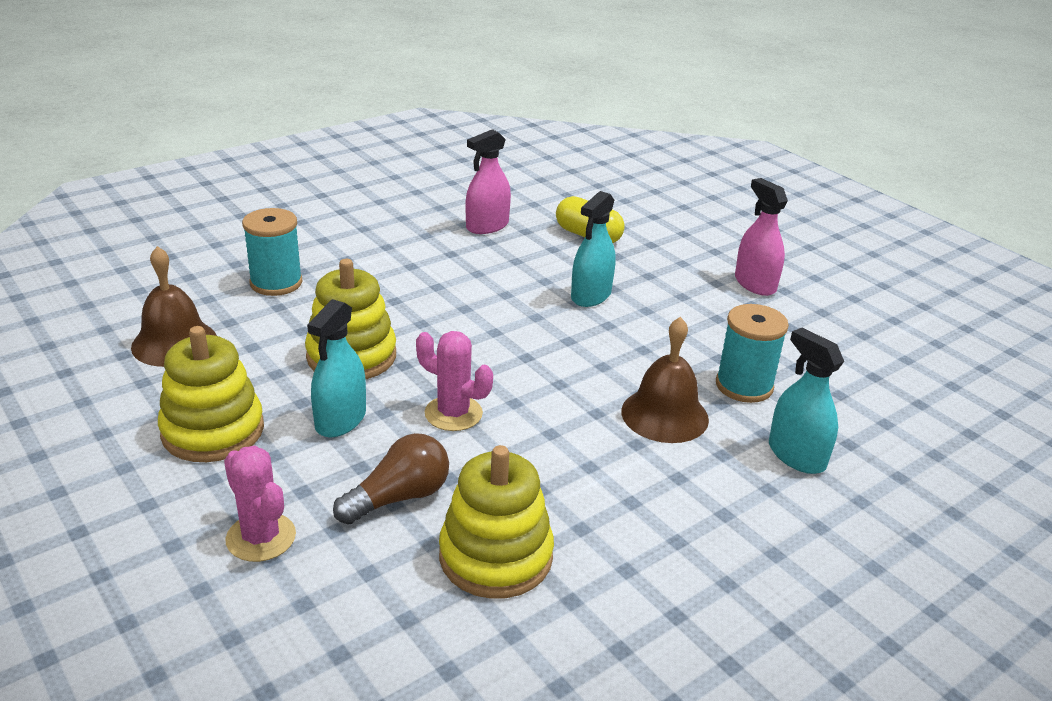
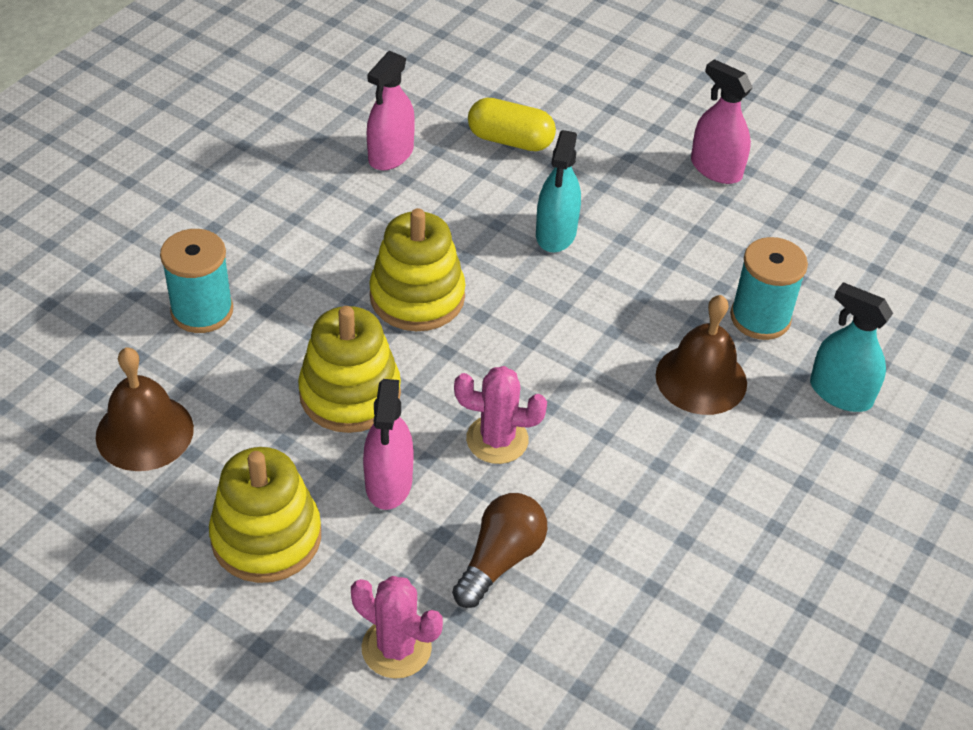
camera: 20 degrees left, 15 degrees up
(341, 420) = (389, 482): turquoise spray bottle -> pink spray bottle
(495, 556) = (624, 597): yellow stacking toy -> yellow stacking toy (417, 297)

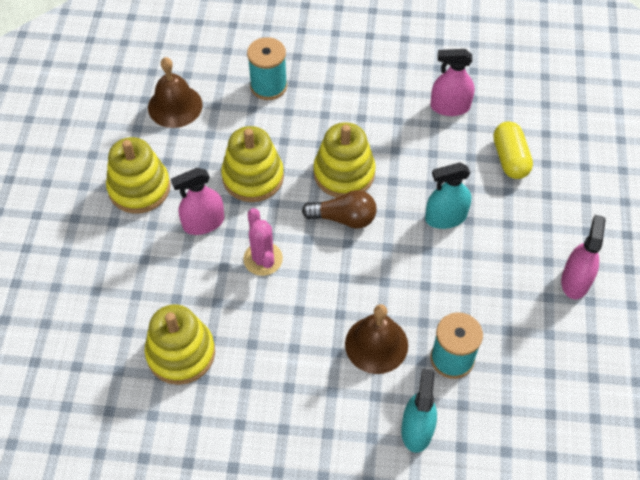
camera: 65 degrees right, 10 degrees up
(396, 648) = (102, 275): pink cactus -> none
(500, 559) = (181, 297): brown light bulb -> brown light bulb (344, 218)
(595, 597) = (181, 353): none -> yellow stacking toy

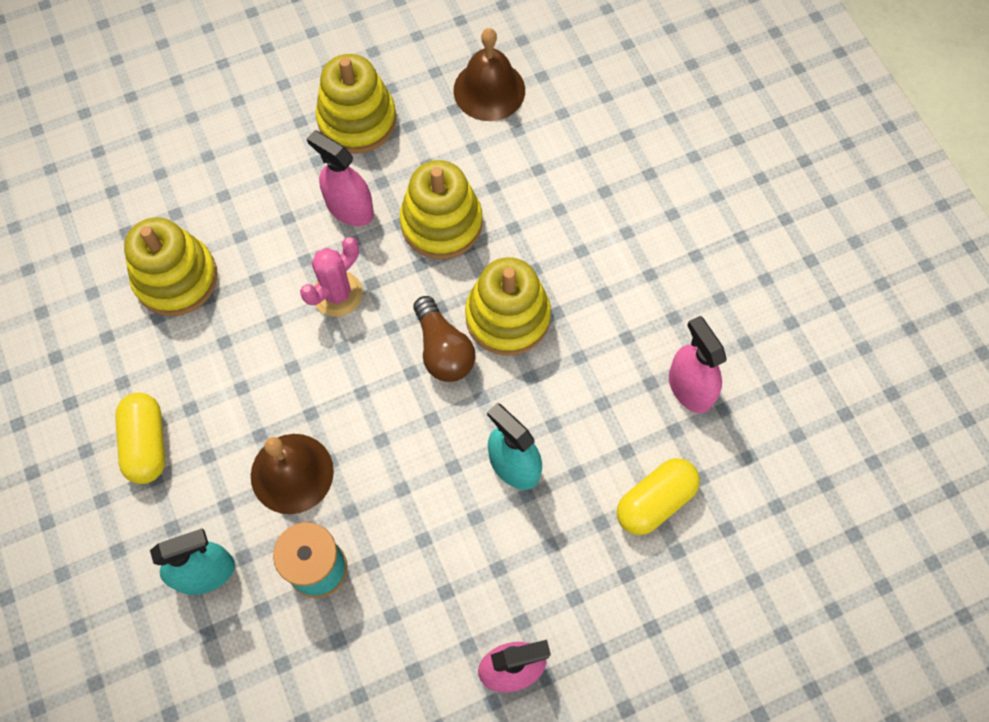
camera: 60 degrees right, 10 degrees up
(268, 86) = (582, 168): turquoise spool -> none
(298, 427) = (146, 444): none -> yellow capsule

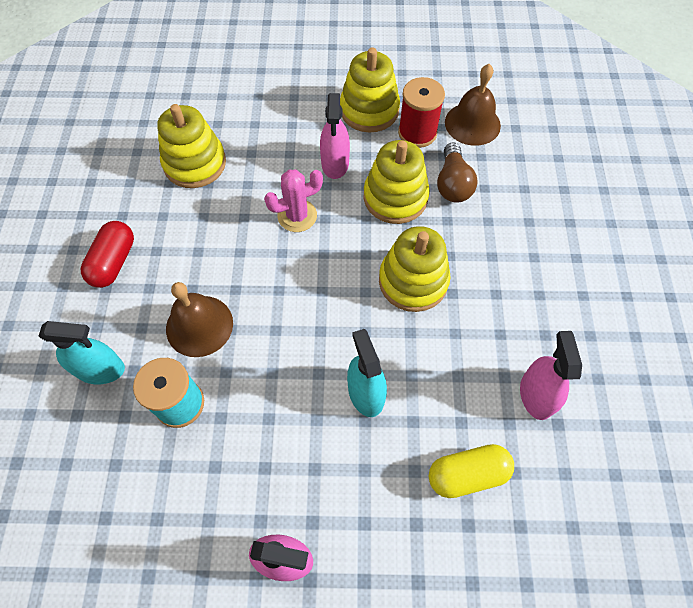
camera: 25 degrees right, 5 degrees down
(146, 444) = (113, 262): yellow capsule -> red capsule
(349, 208) = (335, 163): pink spray bottle -> pink spray bottle turned 150 degrees counterclockwise
(429, 128) = (417, 133): none -> red spool
(443, 350) = (353, 285): brown light bulb -> brown light bulb (453, 184)

